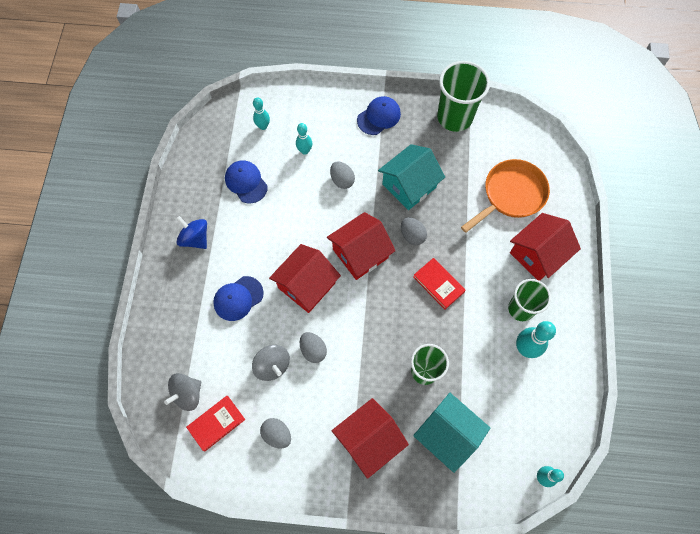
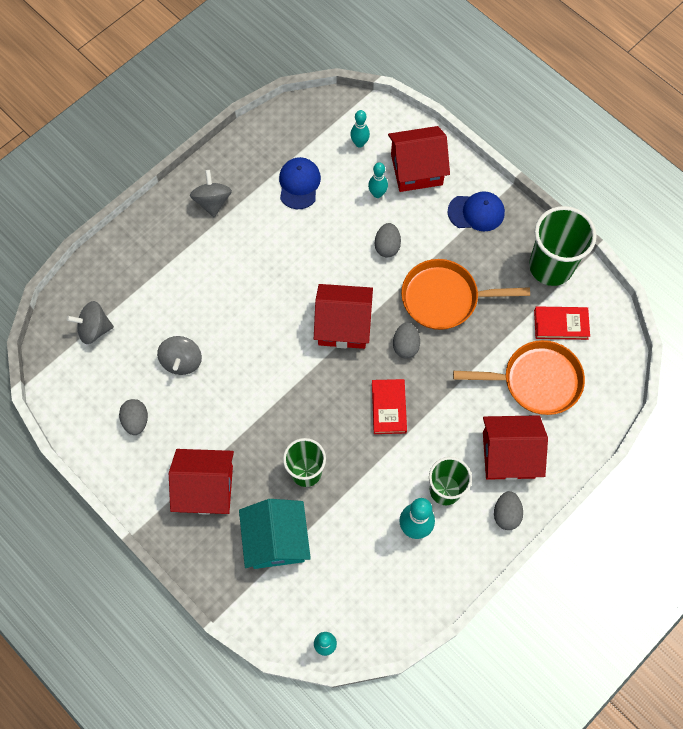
camera: 40 degrees right, 0 degrees up
(195, 238) = (212, 201): blue spinning top -> grey spinning top
(216, 423) = (96, 371): red book -> red book (561, 324)
(238, 298) = (203, 281): blue cap -> none
(306, 285) = (271, 316): red house -> red house (416, 169)
(313, 350) = (227, 376): grey egg -> grey egg (506, 514)
(409, 186) = (445, 298): turquoise house -> orange pan

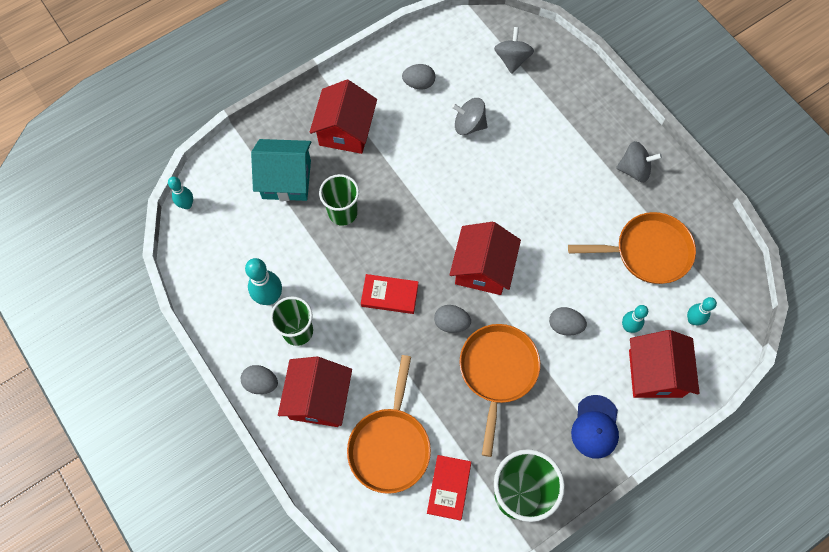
camera: 100 degrees right, 0 degrees up
(299, 184) = (647, 252): blue cap -> orange pan

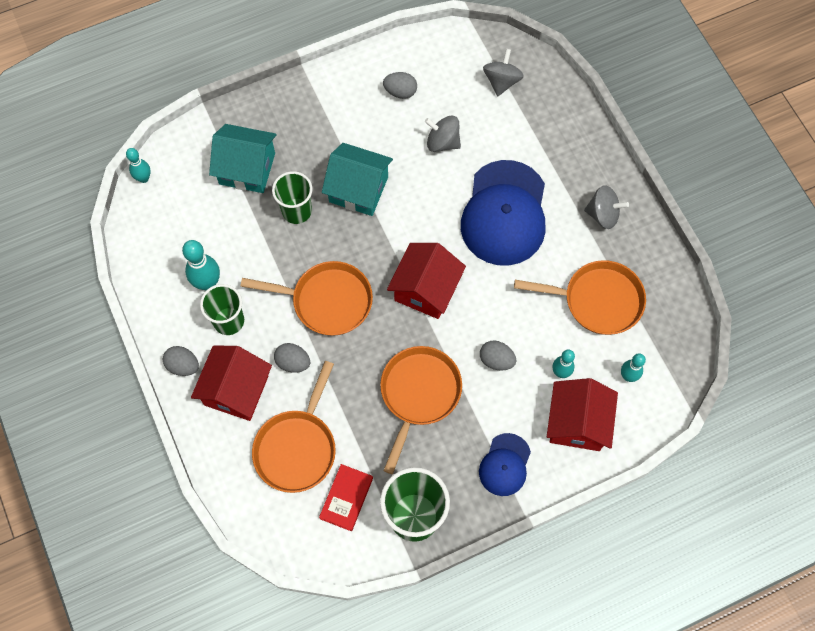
camera: 10 degrees right, 0 degrees up
(345, 130) = (316, 128): red house -> none
(389, 295) = (326, 301): red book -> orange pan
(398, 182) = (358, 189): none -> turquoise house
(451, 323) = (382, 338): grey egg -> grey egg (293, 362)
(542, 183) = (504, 213): none -> blue cap

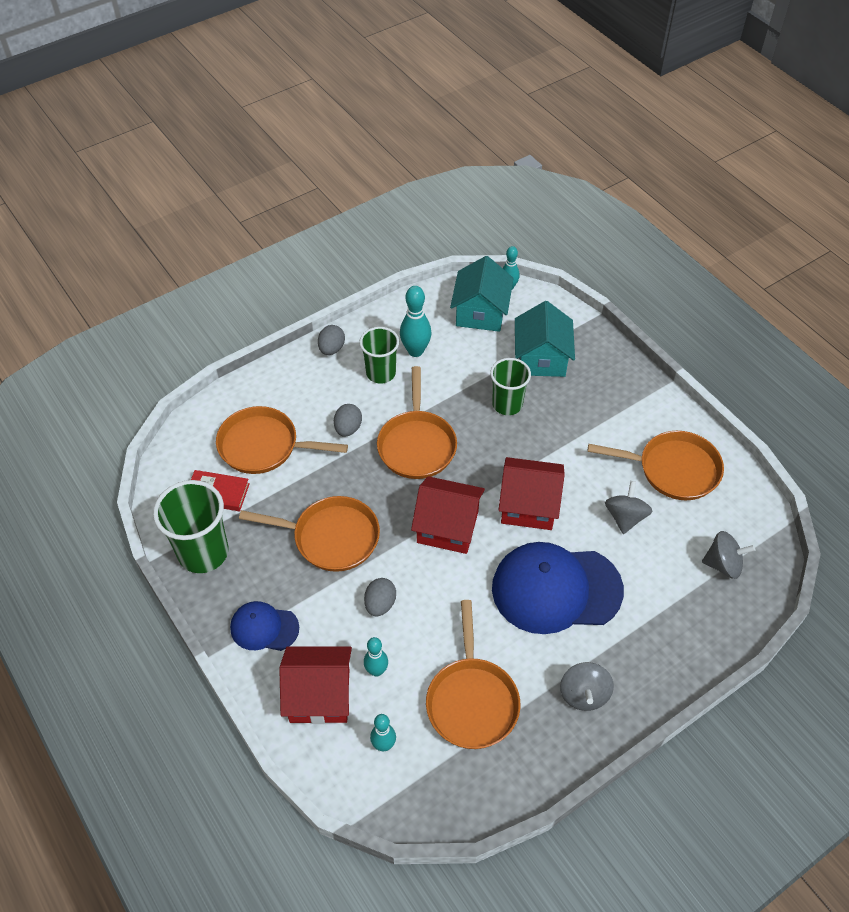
camera: 80 degrees right, 15 degrees down
(236, 390) = (313, 391): red house -> red house (528, 505)
(358, 189) = (545, 451): turquoise house -> turquoise house (480, 312)
(400, 92) = (673, 469): grey egg -> orange pan

